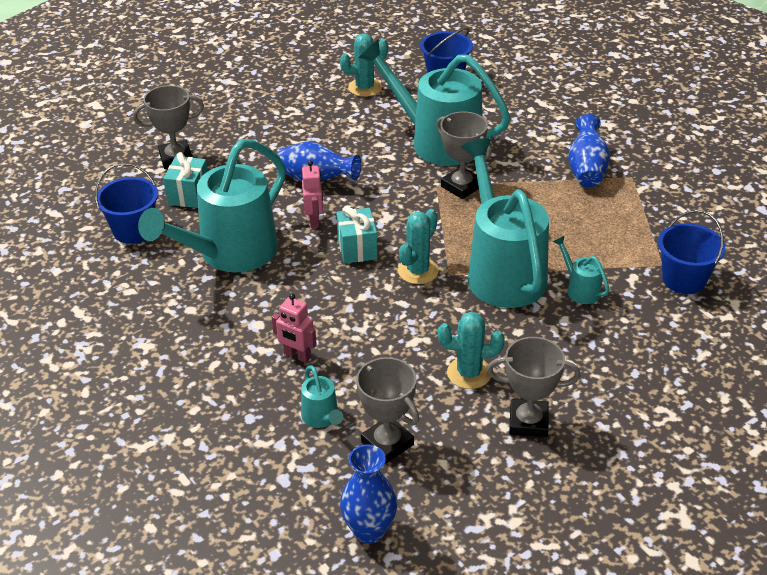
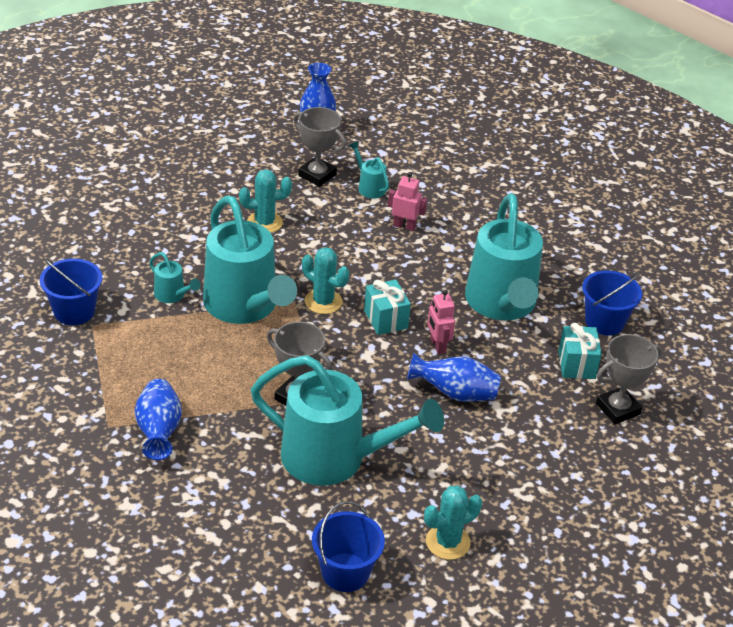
camera: 165 degrees right, 0 degrees up
(229, 254) = (502, 305): turquoise watering can -> turquoise watering can turned 150 degrees clockwise
(418, 271) = (323, 302): turquoise cactus -> turquoise cactus turned 75 degrees counterclockwise
(528, 422) = (216, 194): grey trophy -> none

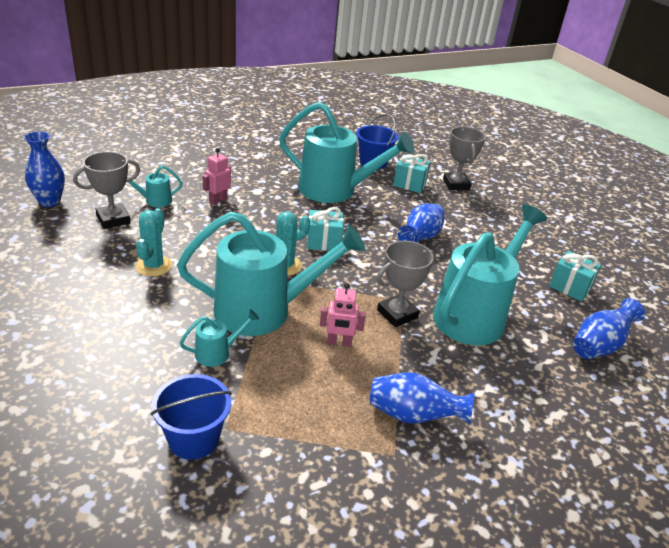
camera: 70 degrees left, 5 degrees down
(345, 572) = (599, 345): blue bucket -> blue vase
(437, 345) = (366, 229): pink robot -> pink robot (339, 342)
(447, 542) = (570, 287): turquoise cactus -> turquoise gift

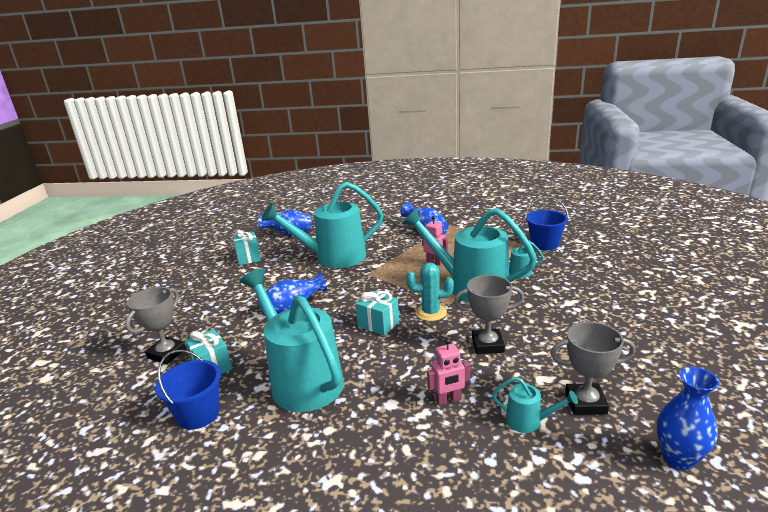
camera: 140 degrees left, 10 degrees down
(153, 266) = (547, 337): turquoise cactus -> none
(397, 314) = (381, 267): grey trophy -> grey trophy (487, 345)

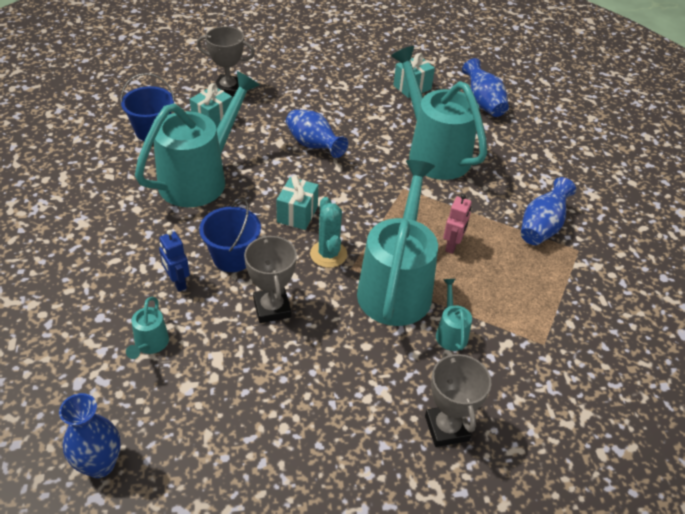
camera: 70 degrees right, 20 degrees up
(448, 400) = (177, 282): pink robot -> blue robot
(544, 244) = (553, 368): blue bucket -> blue bucket (232, 257)
(585, 403) = (179, 393): grey trophy -> grey trophy (446, 428)

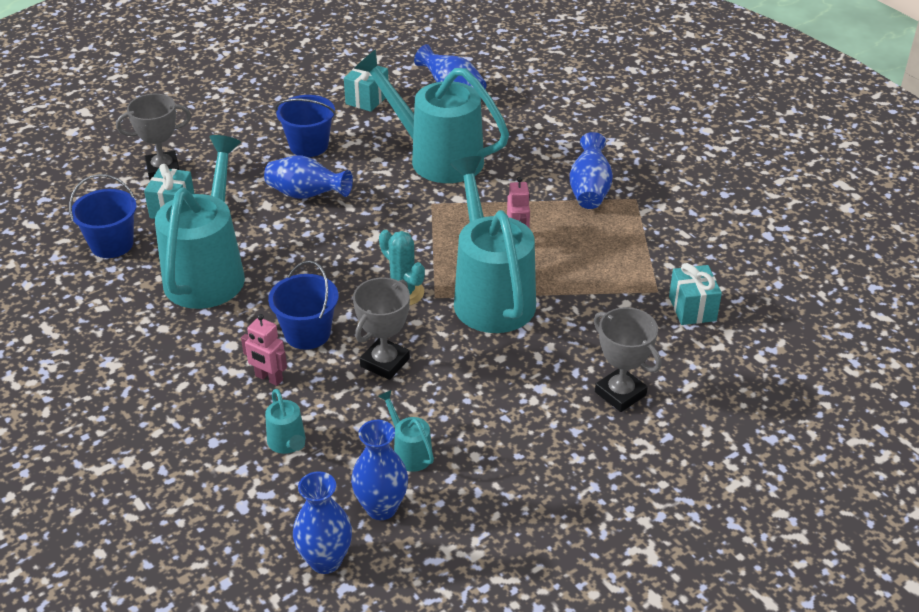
camera: 25 degrees left, 5 degrees down
(176, 438) = (381, 508): none -> blue vase
(177, 282) = (268, 378): blue robot -> pink robot
(272, 308) = (385, 362): grey trophy -> grey trophy turned 75 degrees clockwise
(297, 214) = (342, 268): turquoise gift -> turquoise gift (692, 308)
(343, 108) = (309, 146): none -> blue bucket
(450, 332) = (569, 315): turquoise watering can -> turquoise watering can (409, 452)

